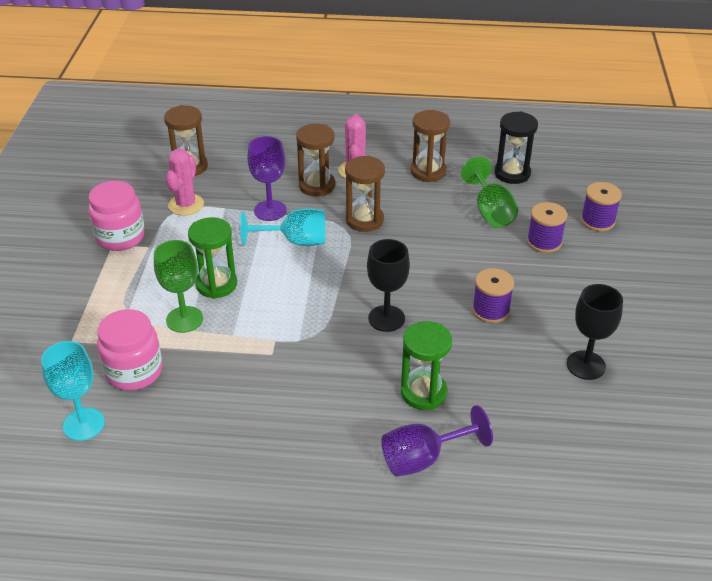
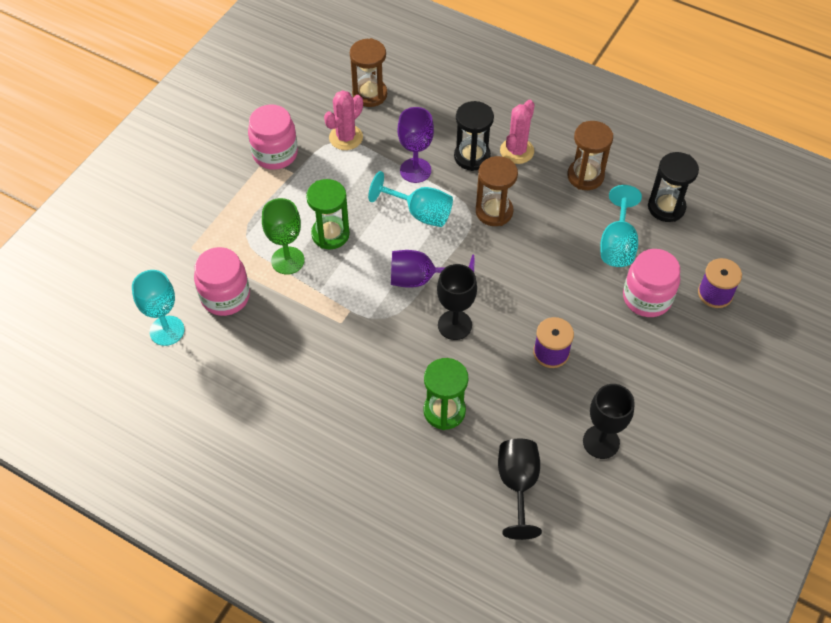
camera: 25 degrees right, 15 degrees up
(317, 186) = (472, 157): brown hourglass -> black hourglass
(423, 458) = (409, 471): purple goblet -> purple goblet (421, 279)
(490, 211) = (617, 244): green goblet -> turquoise goblet
(536, 429) = (518, 485): none -> black goblet
(544, 242) = (647, 298): purple spool -> pink jar

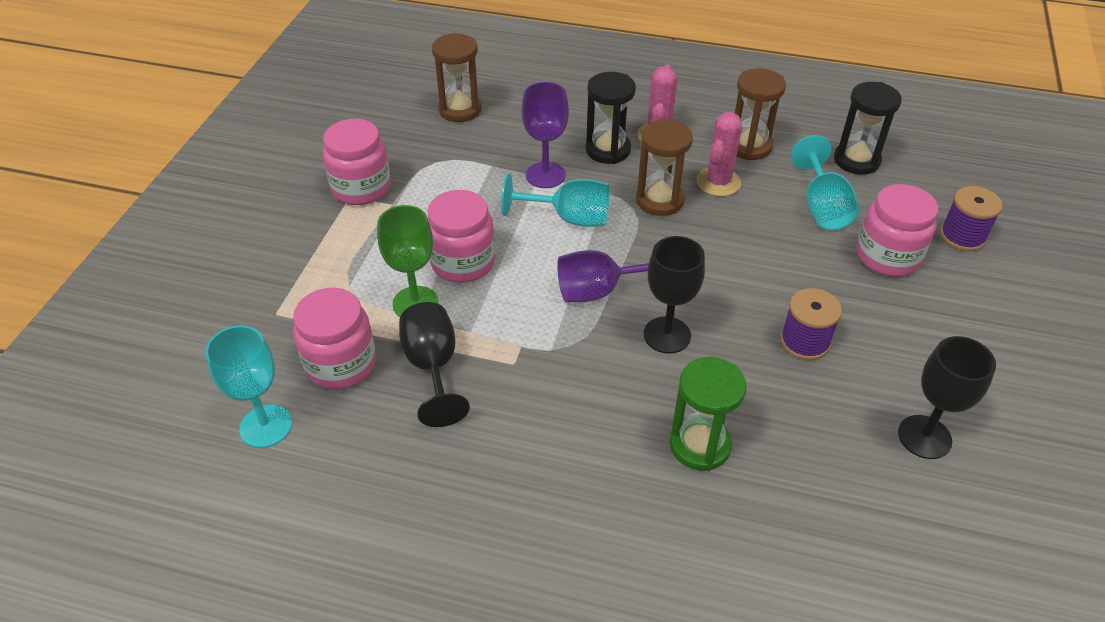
camera: 15 degrees left, 10 degrees down
(330, 234) = (463, 262): green hourglass -> pink jar
(346, 137) = (446, 156): pink cactus -> pink cactus (718, 182)
(518, 485) = (845, 521): black goblet -> black goblet (432, 367)

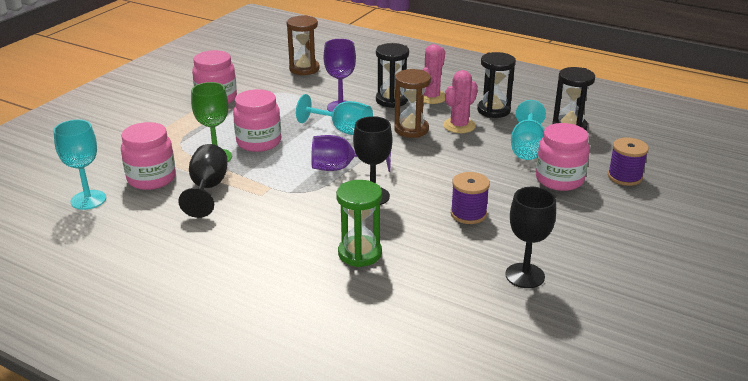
camera: 15 degrees right, 15 degrees down
(749, 146) = (493, 110): brown hourglass -> black hourglass

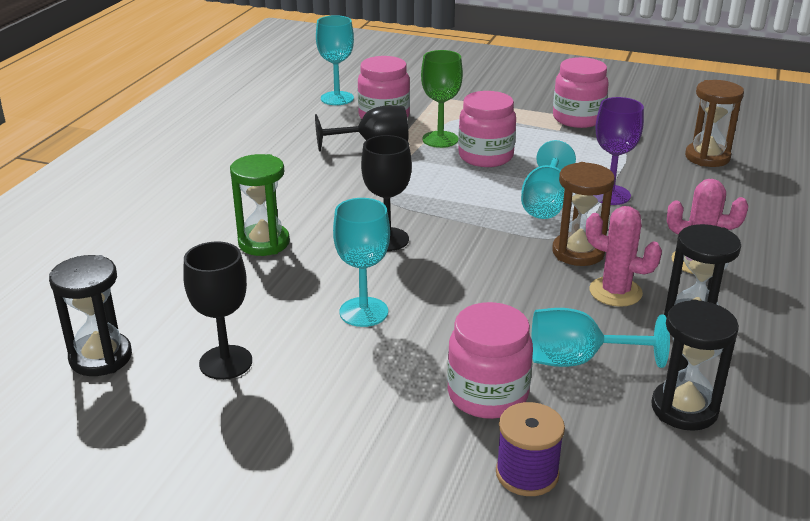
camera: 80 degrees right, 0 degrees up
(341, 168) = (446, 212): purple goblet -> none
(391, 100) = (660, 230): black hourglass -> black hourglass (101, 357)
(468, 214) = (363, 312): purple spool -> turquoise goblet

